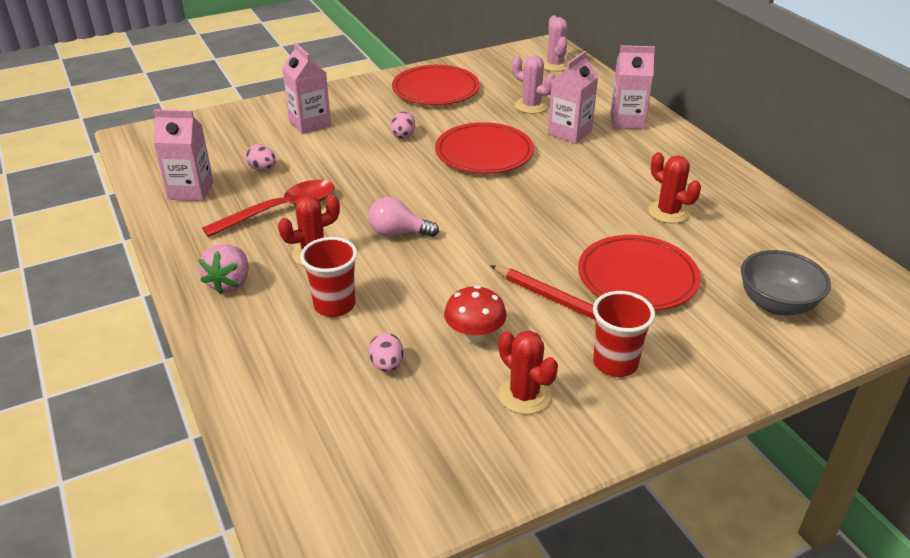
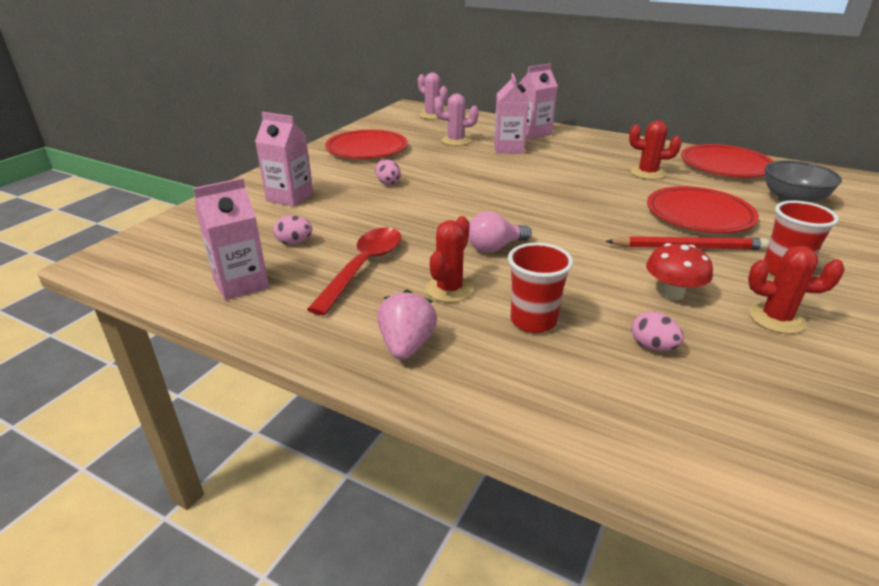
camera: 35 degrees left, 5 degrees down
(230, 283) = (406, 346): pink strawberry -> pink strawberry turned 150 degrees counterclockwise
(484, 153) = (470, 176): red plate -> red plate (725, 165)

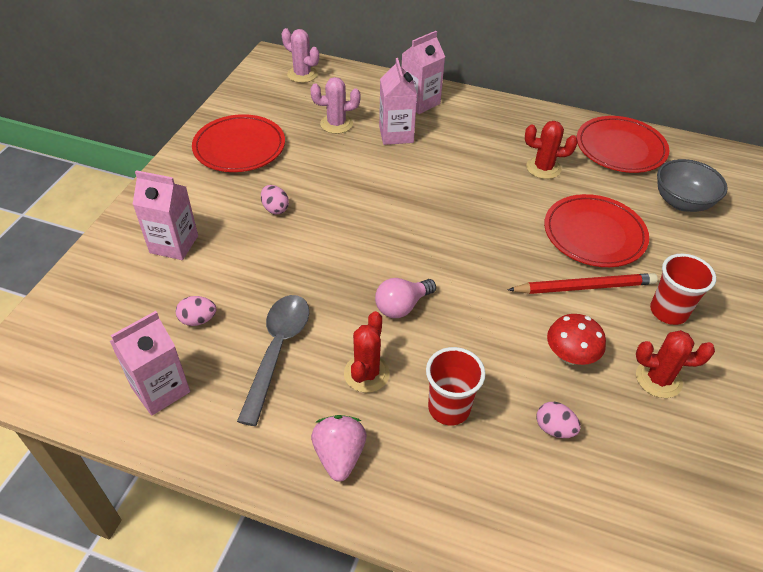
camera: 10 degrees left, 15 degrees up
(363, 267) = (277, 351): red spoon -> grey spoon

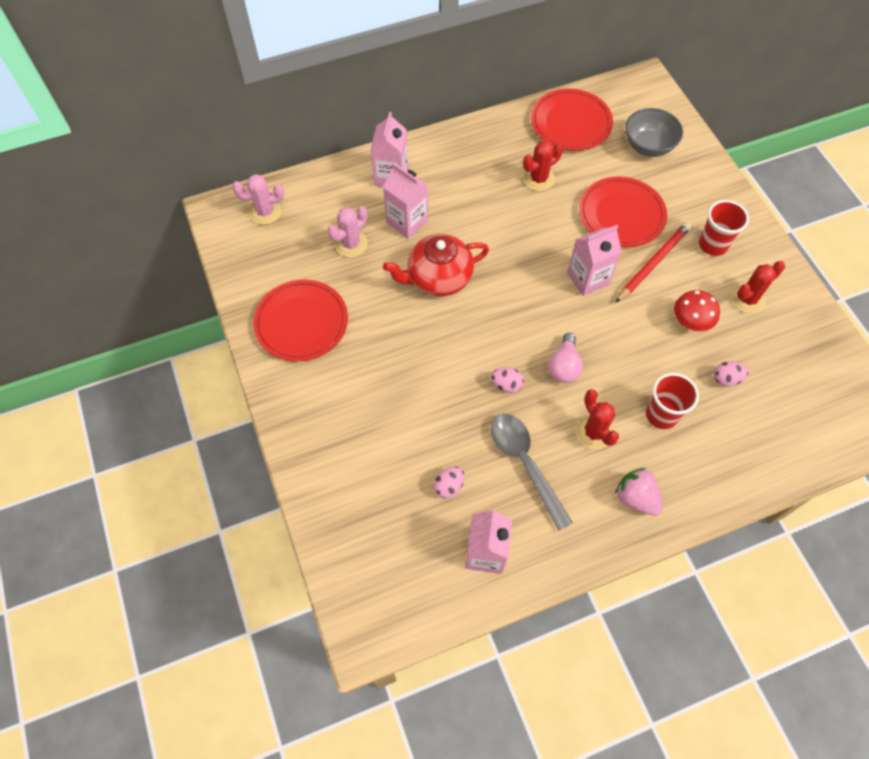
camera: 40 degrees left, 15 degrees up
(174, 244) = (358, 445): pink carton -> pink carton (588, 278)
(275, 209) = (395, 357): pink egg -> pink egg (506, 385)
(374, 181) = (438, 278): none -> red teapot

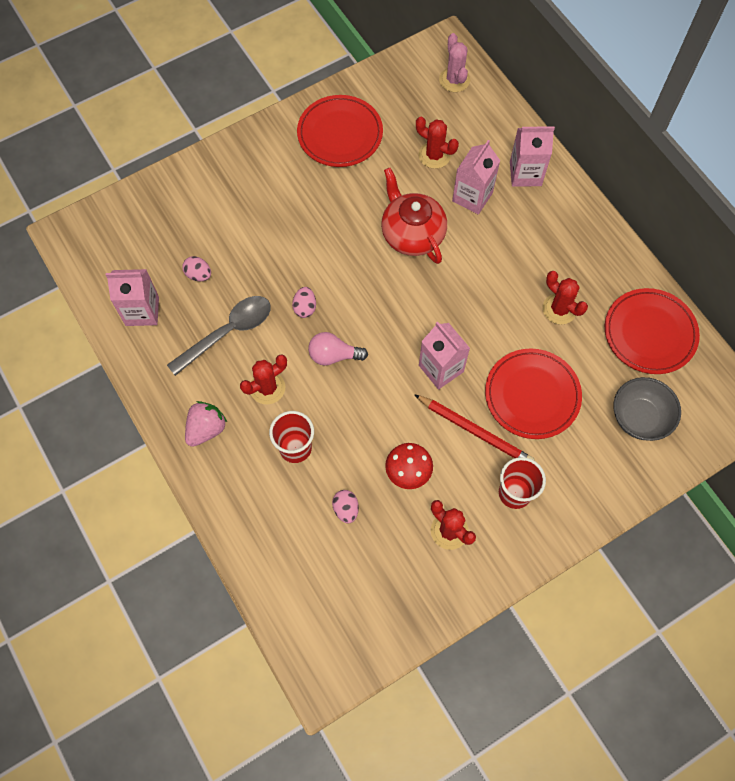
camera: 80 degrees right, 5 degrees up
(351, 244) = (434, 155): pink cactus -> red cactus

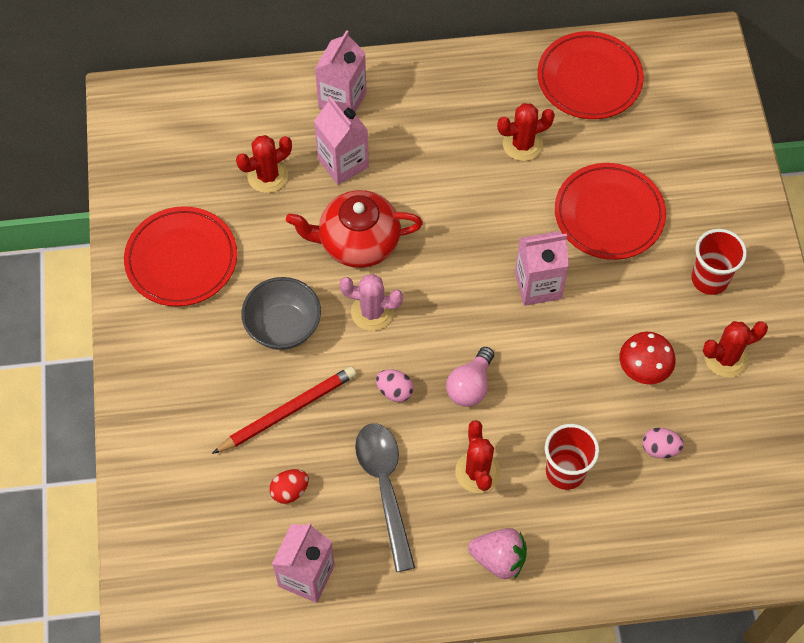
camera: 65 degrees left, 5 degrees down
(198, 275) = (290, 491): pink egg -> red egg
(206, 429) = (499, 559): pink strawberry -> pink strawberry turned 135 degrees clockwise
(454, 80) = (178, 112): pink cactus -> pink cactus (372, 312)
(475, 431) = (625, 285): red pencil -> red pencil (288, 411)
(639, 418) = (677, 132): grey bowl -> grey bowl (283, 327)

